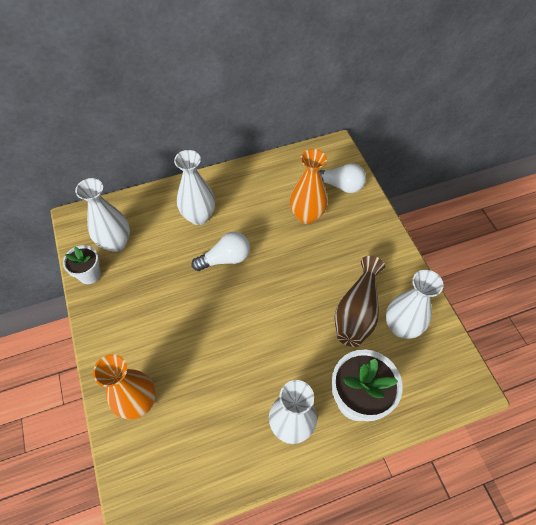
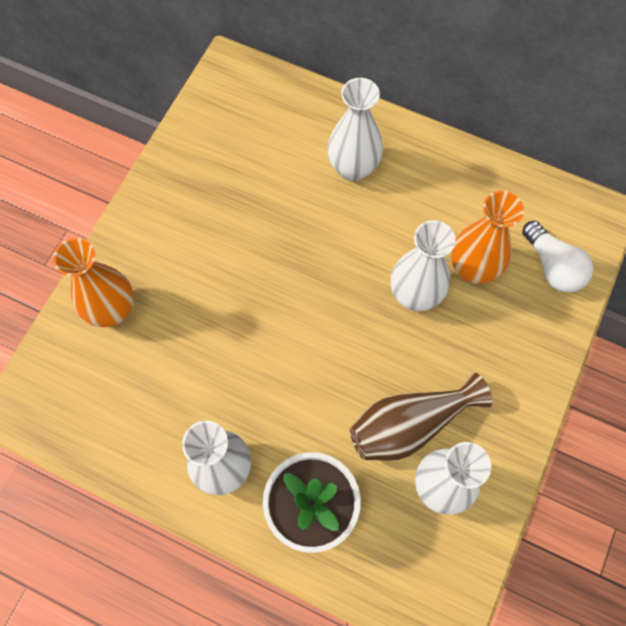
camera: 45 degrees right, 10 degrees up
(89, 274) = (187, 140): white flower pot -> none
(116, 243) = (242, 127): white vase -> white vase (415, 295)
(225, 258) = (333, 240): white light bulb -> none

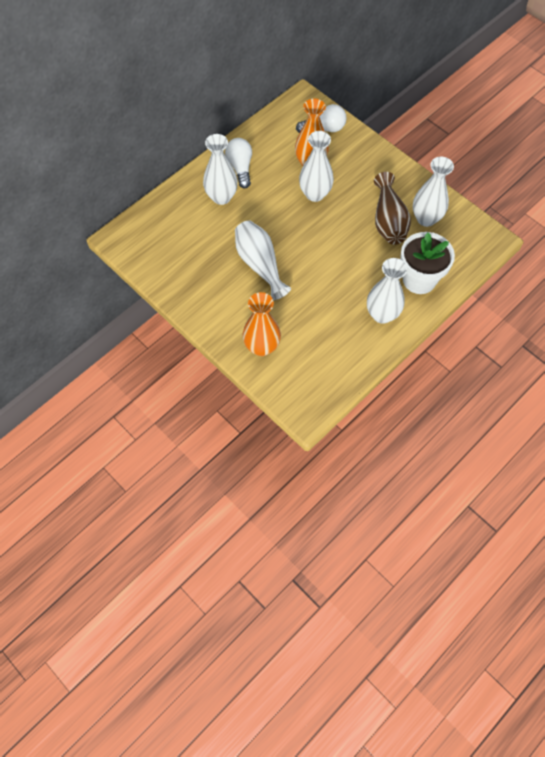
camera: 70 degrees left, 5 degrees down
(253, 260) = (260, 264): none -> white vase
(418, 174) = (240, 167): none -> white light bulb

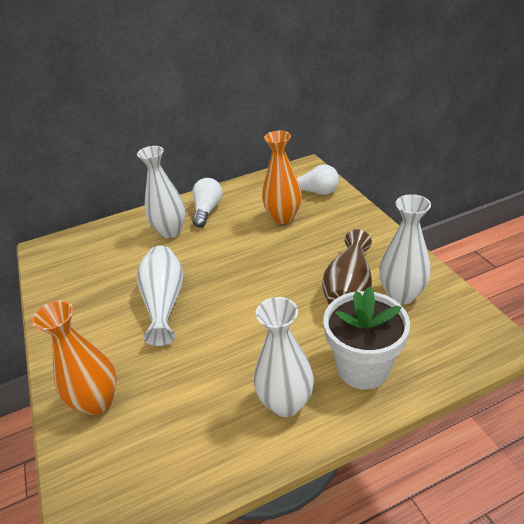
camera: 25 degrees right, 25 degrees down
(315, 194) = (272, 245): white vase -> none

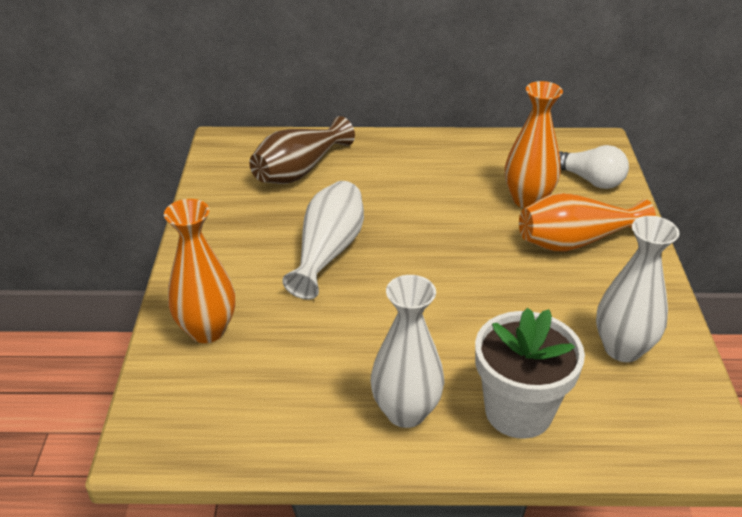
camera: 20 degrees right, 0 degrees up
(170, 231) = (377, 170): white vase -> none
(207, 210) = (436, 159): white light bulb -> none
(329, 234) = (575, 241): none -> orange vase
(349, 288) = (559, 316): brown vase -> brown vase (299, 170)

